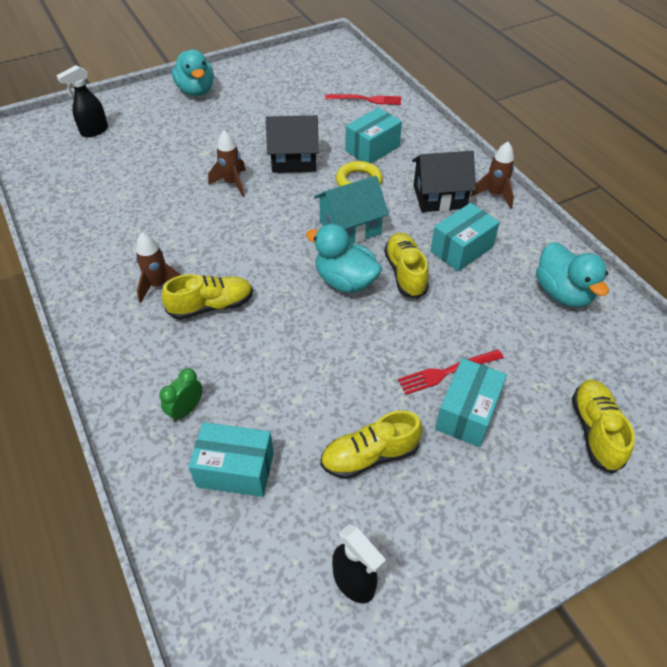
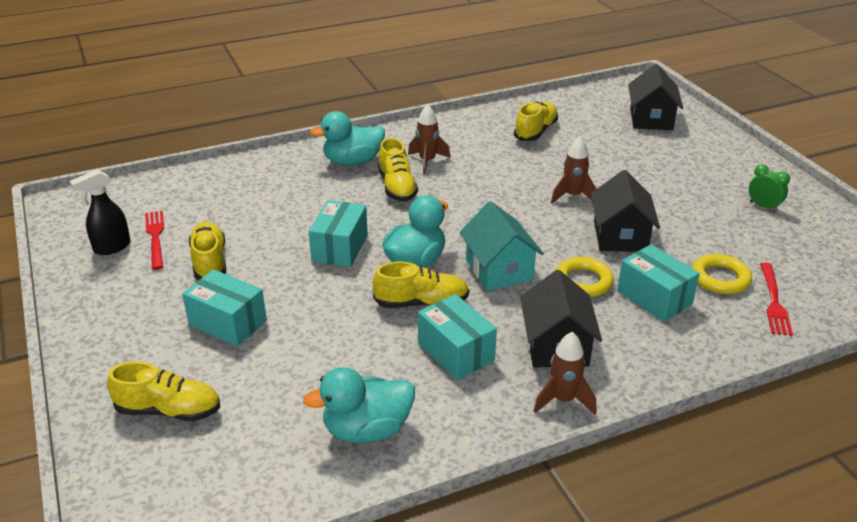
camera: 95 degrees right, 15 degrees down
(94, 131) = (651, 119): black spray bottle -> black house
(104, 205) = (535, 131): none -> yellow shoe
(186, 410) = (290, 178): green clock -> green clock (763, 206)
(196, 91) = (747, 172): turquoise duck -> turquoise duck (353, 162)
(235, 469) = (227, 199): turquoise box -> turquoise box (340, 248)
(344, 118) = (720, 278): none -> yellow ring
(447, 372) = (279, 316): red fork -> red fork (155, 237)

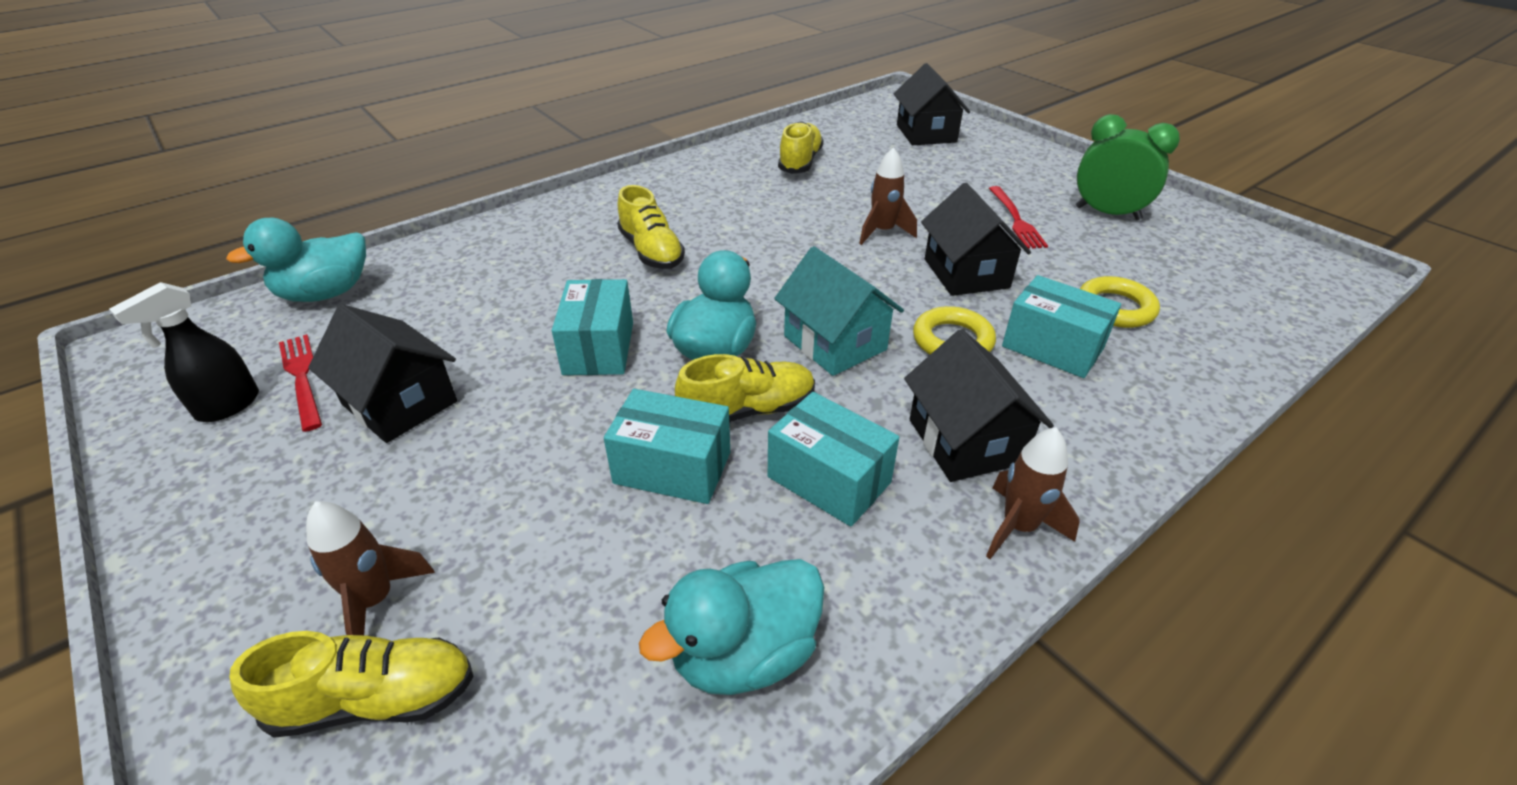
camera: 15 degrees left, 5 degrees up
(209, 262) = (400, 403): yellow shoe -> black house
(227, 323) = (451, 501): turquoise box -> turquoise box (672, 468)
(353, 162) = (579, 227): turquoise duck -> turquoise duck (326, 293)
(427, 161) = (680, 214): brown rocket -> brown rocket (375, 600)
(763, 206) = (1107, 213): green clock -> green clock, size x1.76
(774, 302) = (1195, 327): red fork -> red fork (1016, 220)

